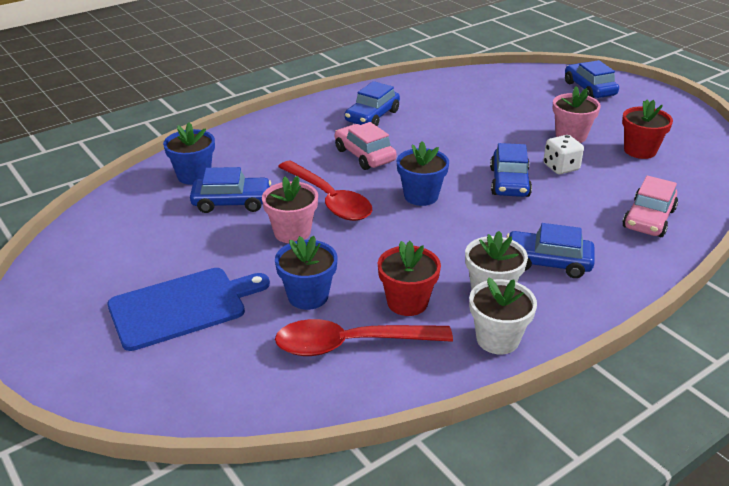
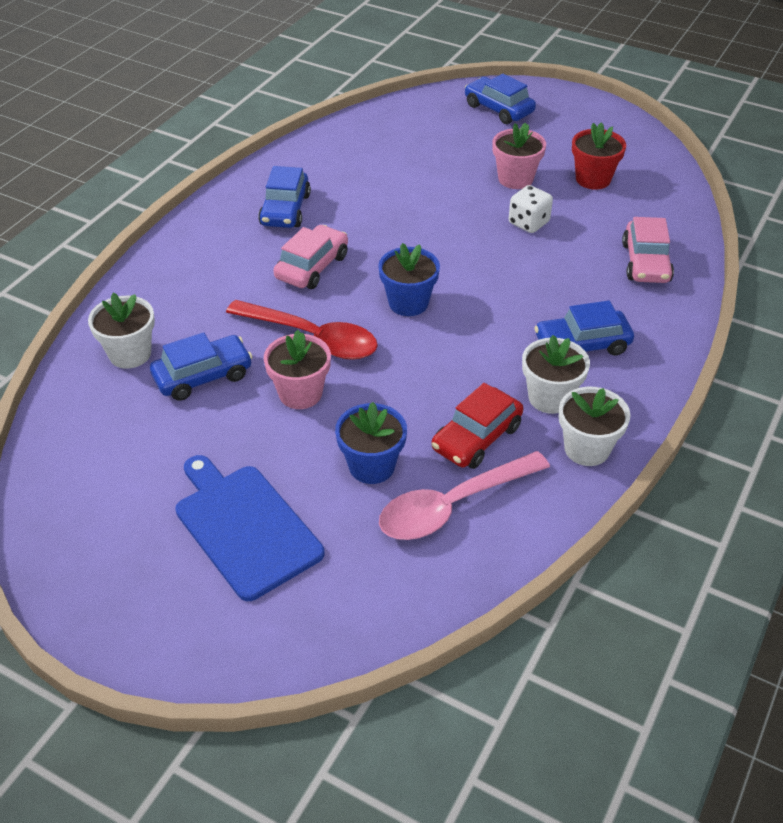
camera: 25 degrees left, 10 degrees up
(182, 307) = (245, 527): blue cutting board -> blue cutting board turned 75 degrees counterclockwise
(194, 175) = (130, 354): blue flower pot -> white flower pot
(351, 344) = (452, 506): red spoon -> pink spoon
(364, 155) = (312, 267): pink car -> pink car turned 90 degrees clockwise
(407, 302) = (476, 438): red flower pot -> red car
(509, 182) = (488, 257): blue car -> none

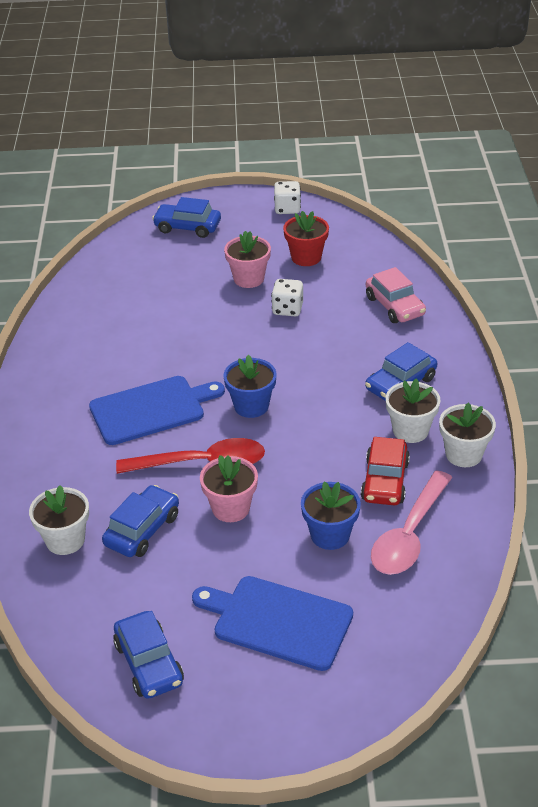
camera: 30 degrees left, 5 degrees down
(285, 210) = (87, 373): blue car -> blue car (149, 663)
(312, 267) = (151, 409): pink car -> blue cutting board
(615, 125) = (287, 209): none -> white dice

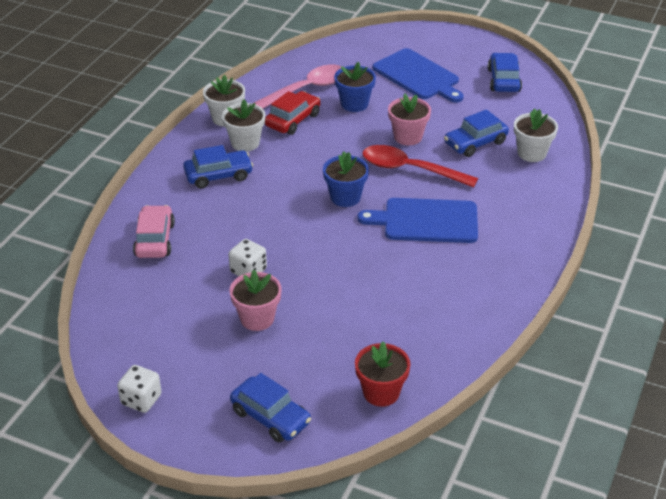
camera: 155 degrees left, 0 degrees up
(306, 257) = (181, 323): red flower pot -> red flower pot (381, 392)

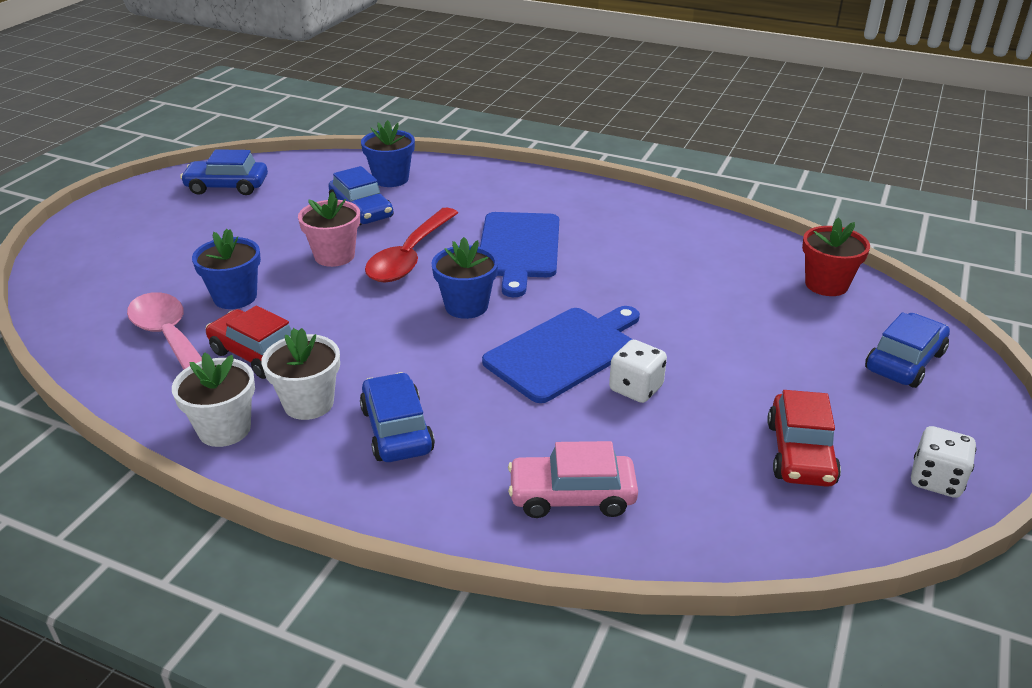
camera: 90 degrees left, 5 degrees down
(176, 339) = (800, 453): none -> red car
(257, 318) = (733, 377): pink flower pot -> none
(418, 76) = (185, 244): blue cutting board -> blue cutting board (564, 352)
(531, 153) = (391, 179): white flower pot -> blue flower pot

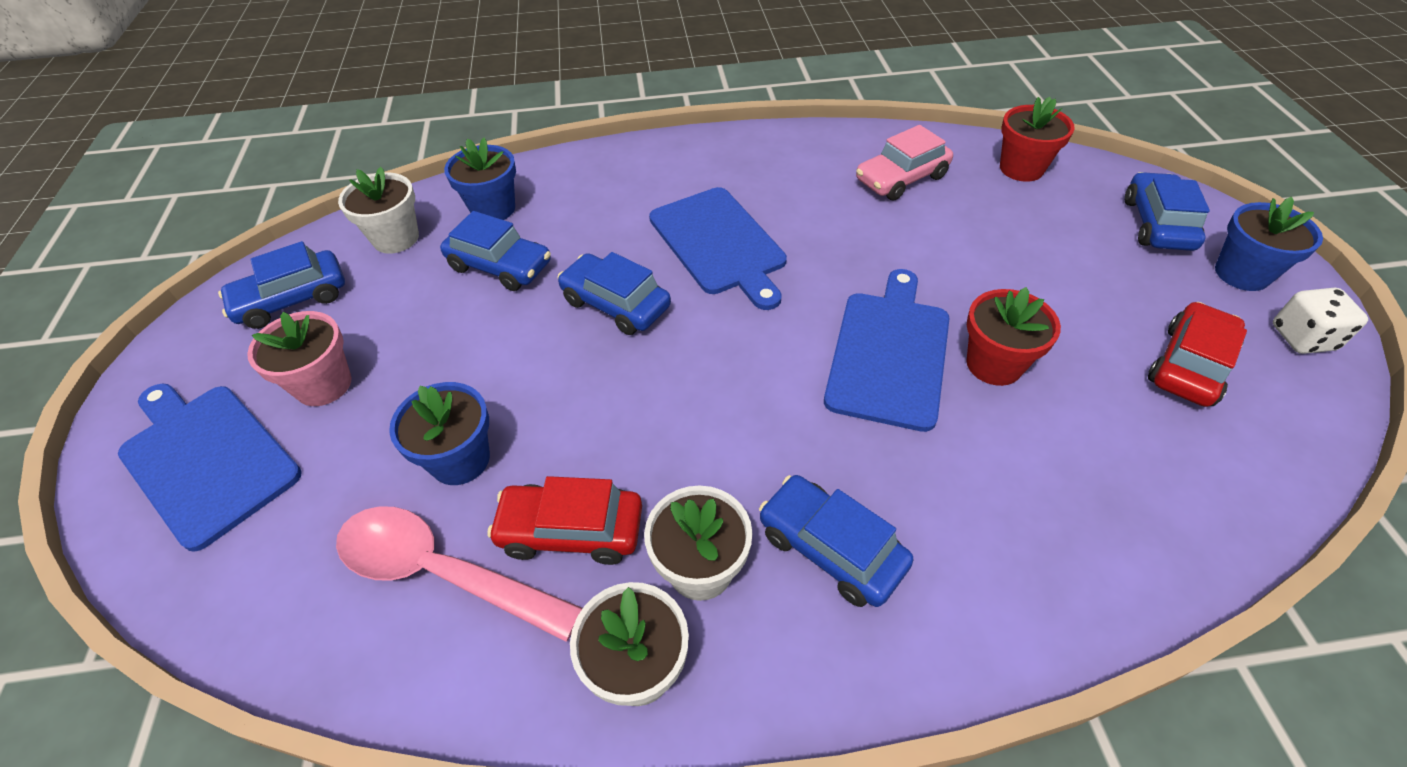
camera: 30 degrees left, 15 degrees up
(113, 245) = (207, 459): none -> blue cutting board
(316, 175) = (396, 238): none -> white flower pot
(334, 256) = (528, 342): pink flower pot -> pink flower pot (323, 385)
(410, 256) = (615, 304): red spoon -> blue car
(466, 306) = (739, 342): blue flower pot -> blue flower pot (1242, 273)
(572, 496) = (1073, 531): pink car -> pink car (901, 178)
(636, 388) = (994, 364): white dice -> red flower pot
(800, 453) = (1189, 365): red car -> red car turned 120 degrees counterclockwise

